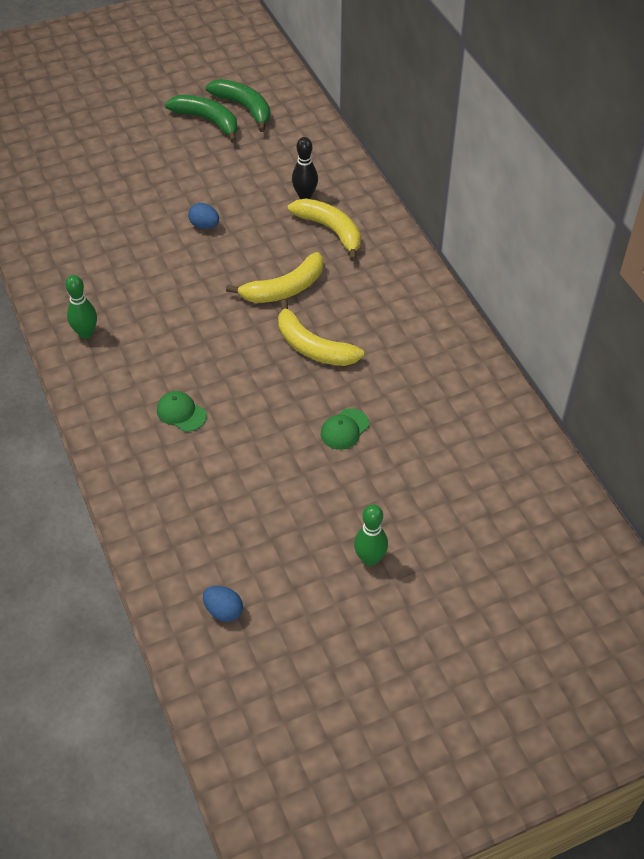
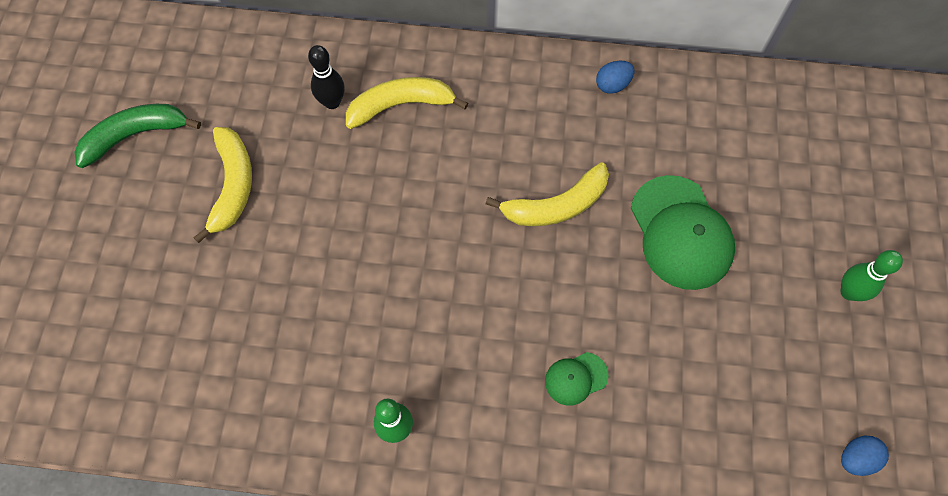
camera: 60 degrees left, 15 degrees up
(204, 225) = (307, 221): blue egg -> blue egg (612, 85)
(244, 108) = (144, 89): green banana -> none
(284, 289) = (457, 191): yellow banana -> yellow banana (232, 186)
(344, 429) = (681, 233): green cap -> green cap, size x2.05

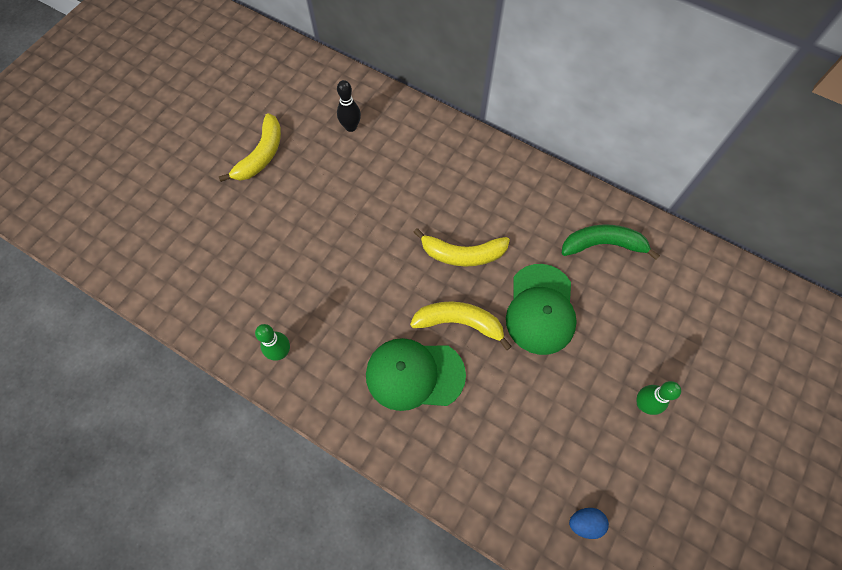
camera: 25 degrees right, 0 degrees up
(135, 135) = (220, 100): green banana -> green banana (603, 244)
(401, 105) = (394, 146): yellow banana -> yellow banana (459, 323)
(575, 378) = (414, 374): green cap -> green cap, size x2.05
(612, 85) = (545, 189): blue egg -> none

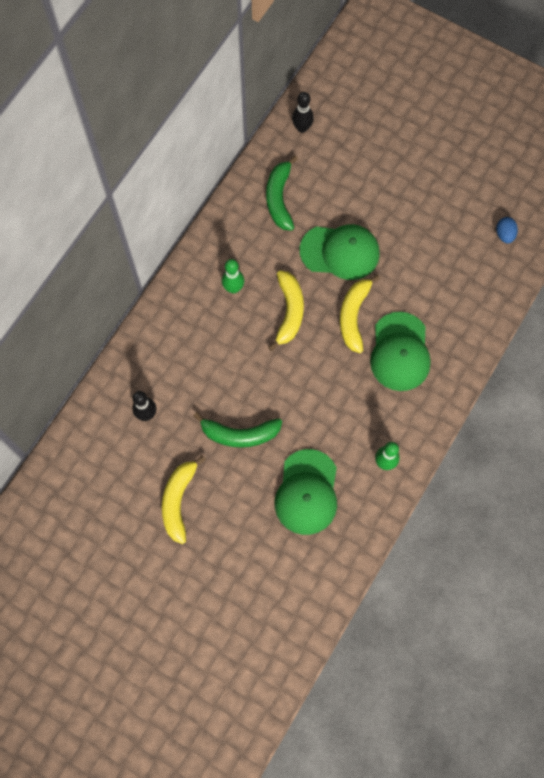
camera: 90 degrees left, 5 degrees up
(255, 270) = (307, 492): none -> green cap
(261, 155) = (178, 500): yellow banana -> yellow banana turned 105 degrees counterclockwise
(324, 207) = (239, 434): none -> green banana
(643, 404) = (416, 185): green bowling pin -> green bowling pin (233, 288)
(700, 269) = (302, 128): none -> black bowling pin

